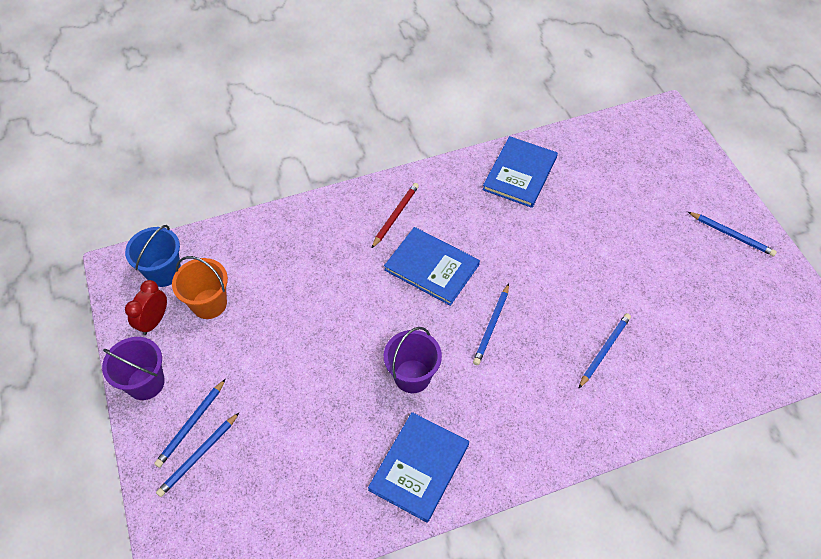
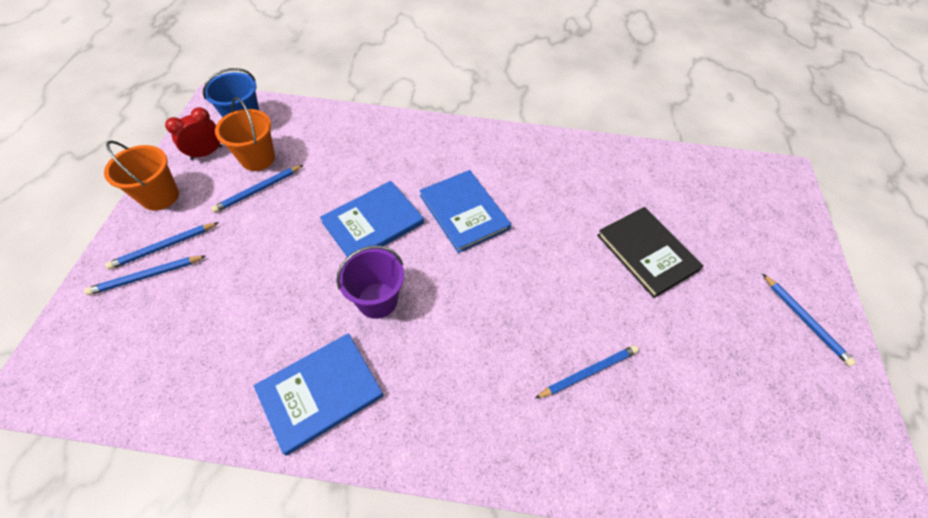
camera: 25 degrees right, 0 degrees up
(145, 383) = (160, 196): purple bucket -> orange bucket
(395, 216) = (461, 156): red pencil -> none
(492, 326) = (485, 290): blue pencil -> blue pencil (259, 190)
(520, 173) = (601, 168): blue book -> blue book (373, 223)
(596, 233) = (647, 252): none -> black book

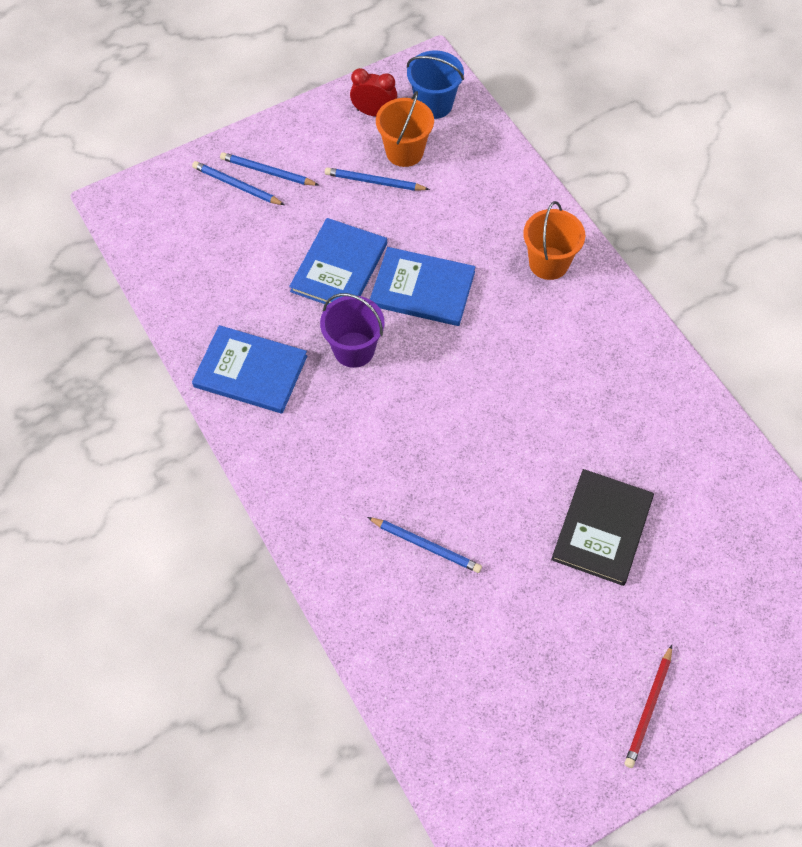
camera: 55 degrees right, 5 degrees up
(160, 196) = (305, 125): orange bucket -> orange bucket (548, 263)
(464, 212) = (501, 348): blue book -> blue book (339, 267)
(805, 320) = (649, 708): blue pencil -> red pencil

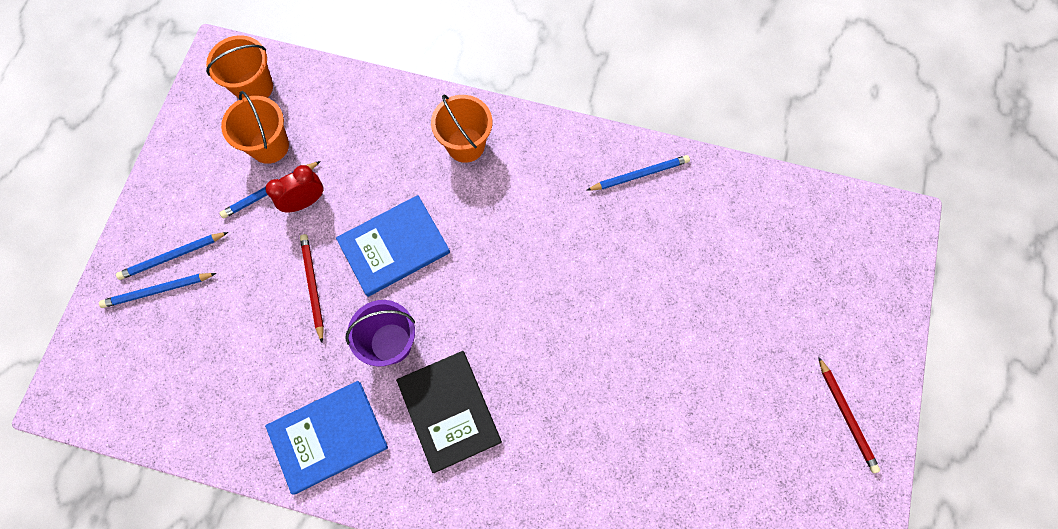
camera: 45 degrees left, 10 degrees up
(339, 267) = (312, 286): blue book -> red pencil
(374, 113) = (212, 133): red clock -> red clock (305, 202)
(426, 545) = (594, 447): blue pencil -> blue pencil (639, 174)
(434, 104) = (254, 87): blue bucket -> orange bucket
(602, 528) = (695, 315): black book -> black book (449, 411)

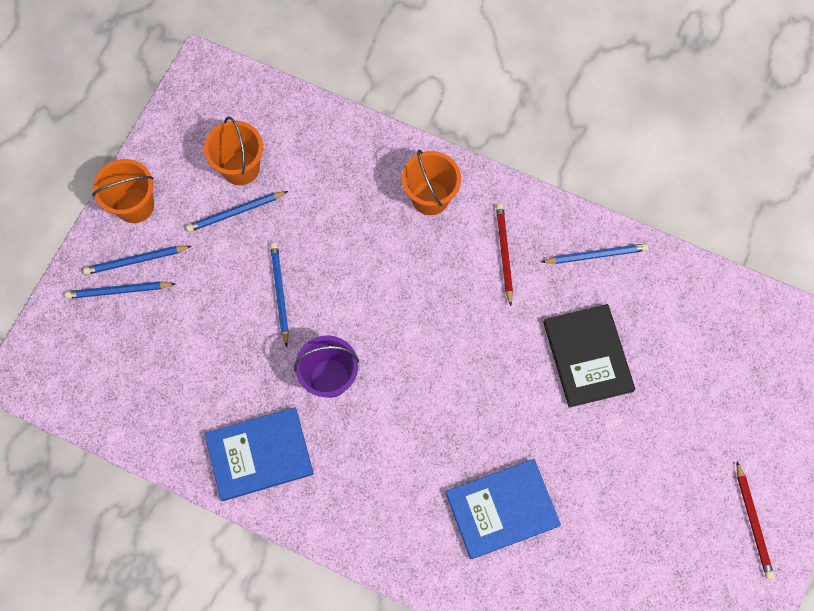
camera: 10 degrees right, 0 degrees up
(254, 87) = (233, 107): orange bucket -> orange bucket (135, 205)
(305, 202) = (267, 228): red clock -> none
(312, 286) = (264, 311): red pencil -> red pencil (504, 253)
(326, 265) = (279, 293): none -> blue pencil
(394, 247) = (346, 286): blue book -> blue book (502, 509)
(449, 411) = (375, 450): black book -> black book (588, 356)

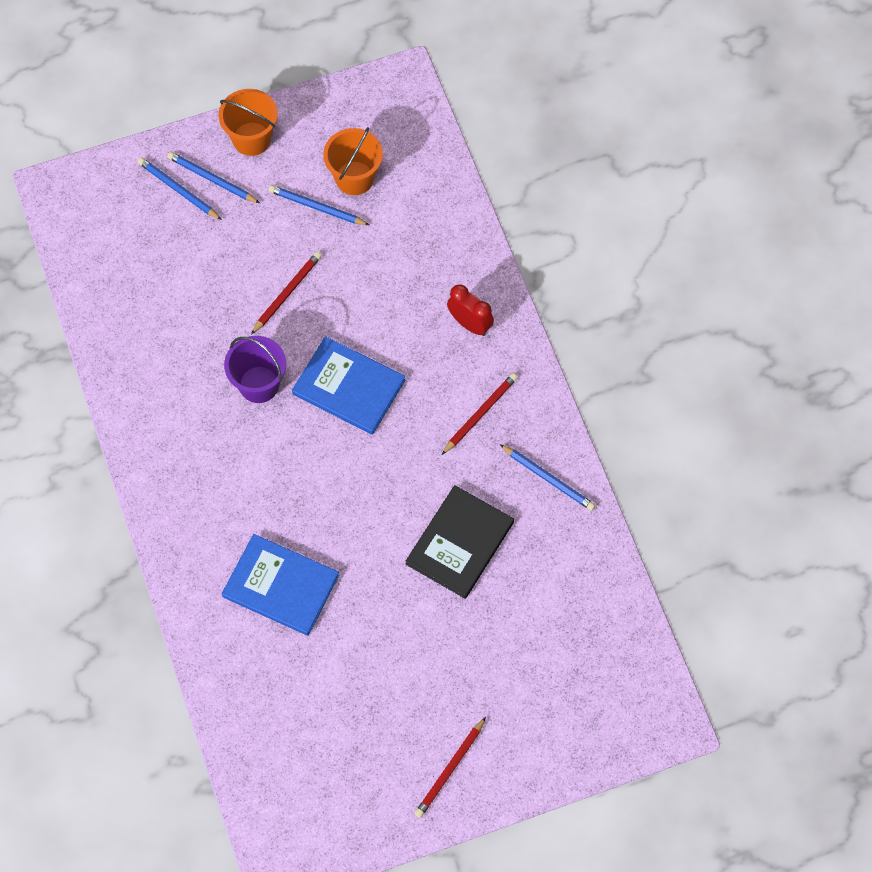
camera: 45 degrees right, 5 degrees down
(259, 454) = (156, 391): blue book -> blue book (348, 387)
(279, 293) = (286, 293): blue pencil -> red pencil
(430, 197) = (470, 324): orange bucket -> red clock

